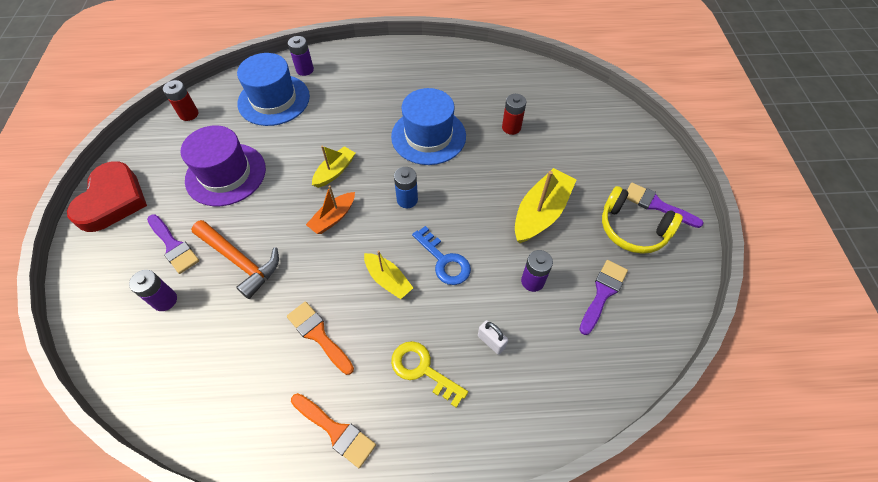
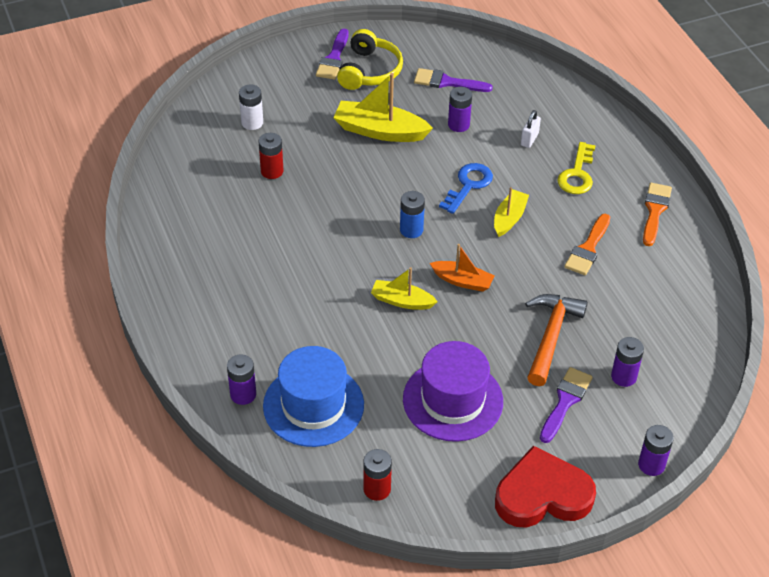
camera: 110 degrees left, 10 degrees down
(76, 283) = (651, 465): none -> purple battery
(428, 136) = (314, 236): blue hat -> none
(575, 128) = (252, 123): none -> white battery

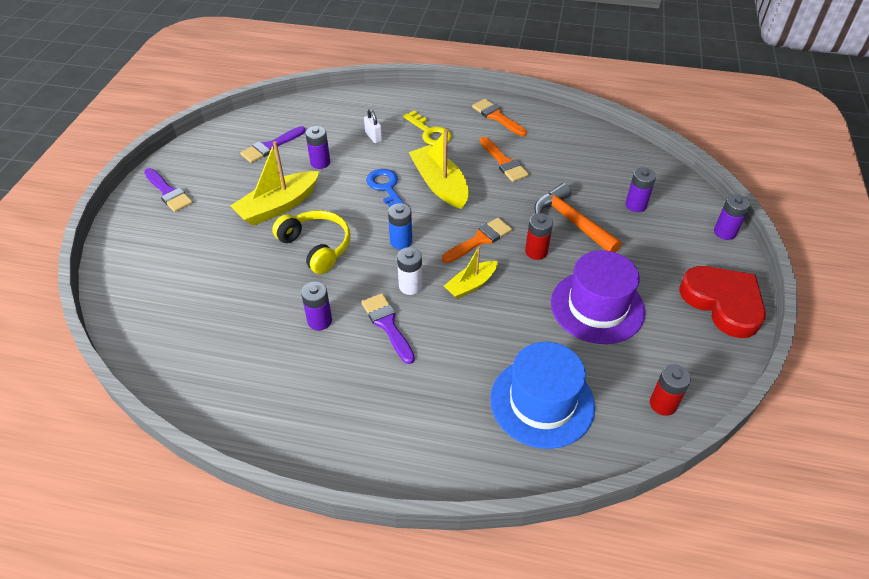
camera: 55 degrees left, 0 degrees up
(243, 394) = (493, 450): purple battery -> purple battery (319, 321)
(252, 123) = (177, 278): white battery -> white battery (410, 286)
(272, 171) = (248, 294): red battery -> red battery (536, 252)
(369, 71) = (207, 180): yellow headphones -> yellow headphones (316, 247)
(462, 281) = (479, 240): orange boat -> orange brush
(509, 218) = (439, 184): yellow boat -> yellow boat, size x1.65
(542, 495) = (723, 303): red heart -> red heart turned 120 degrees clockwise
(565, 401) = (639, 245): purple brush -> purple brush (387, 325)

